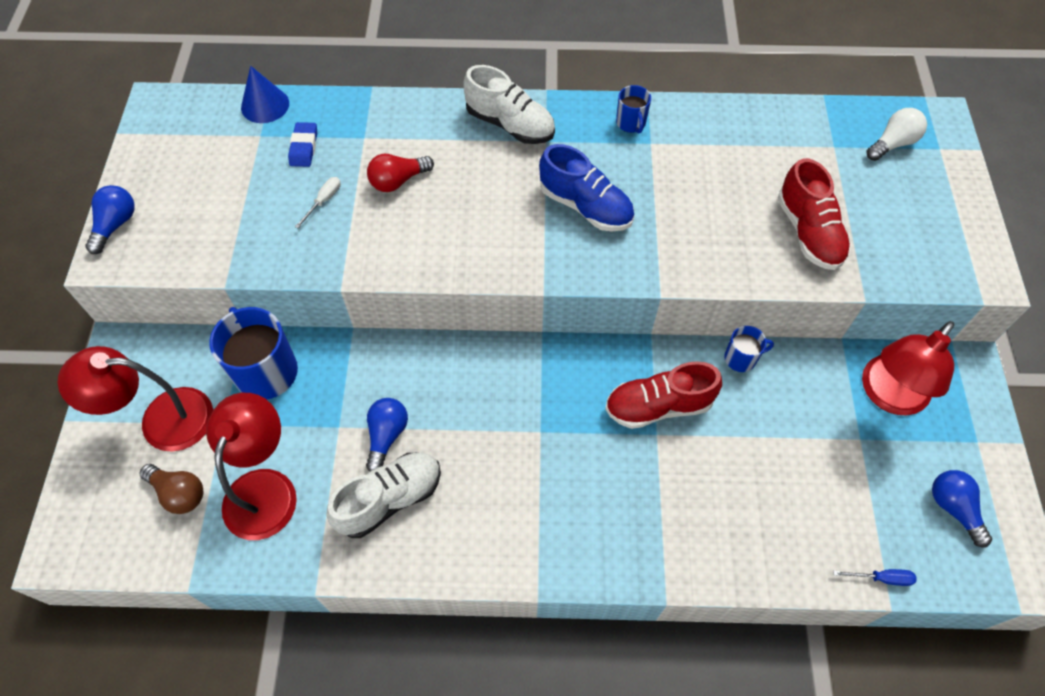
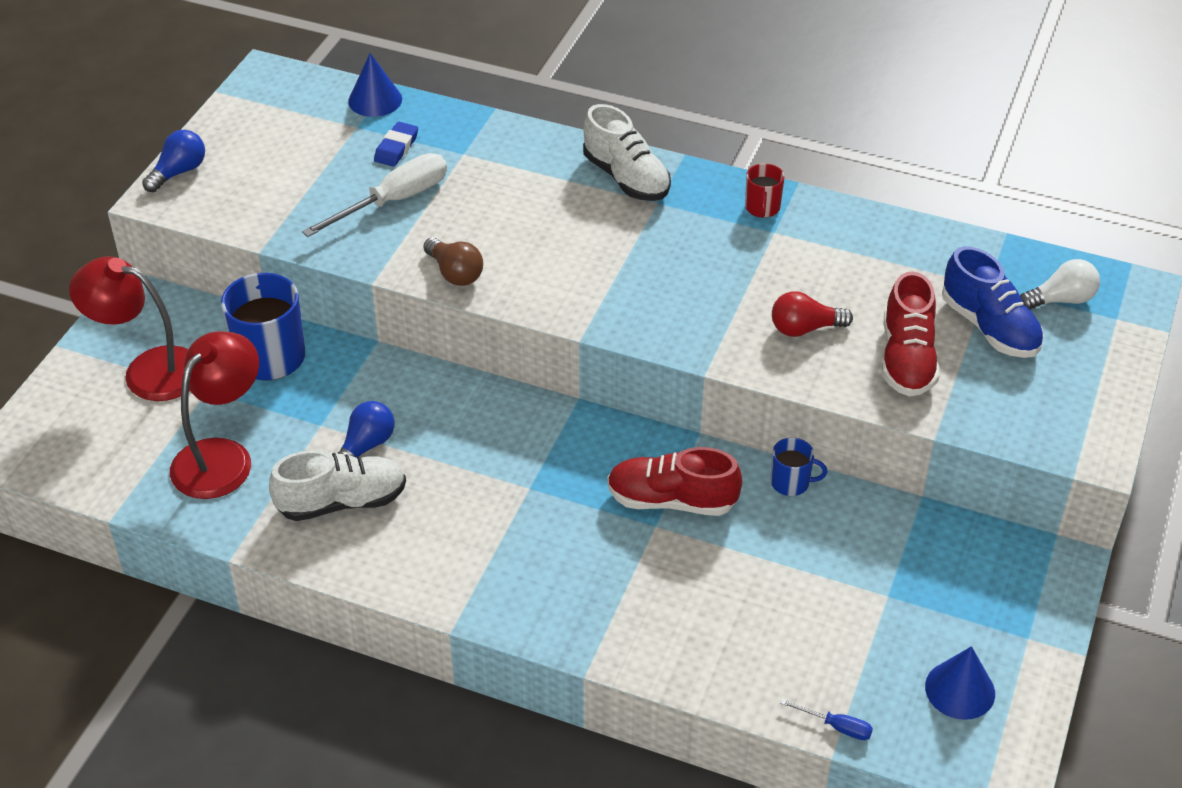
camera: 20 degrees right, 15 degrees down
(179, 493) = (137, 437): brown light bulb -> brown light bulb (455, 273)
(324, 201) = (393, 201): white screwdriver -> white screwdriver, size x2.19
(398, 181) = (479, 201): red light bulb -> red light bulb (804, 328)
(585, 206) = (668, 273): blue shoe -> blue shoe (989, 327)
(631, 123) = (762, 208): blue mug -> red mug
(888, 395) = (945, 564): red lamp -> none
(953, 508) = (960, 690): blue light bulb -> blue cone

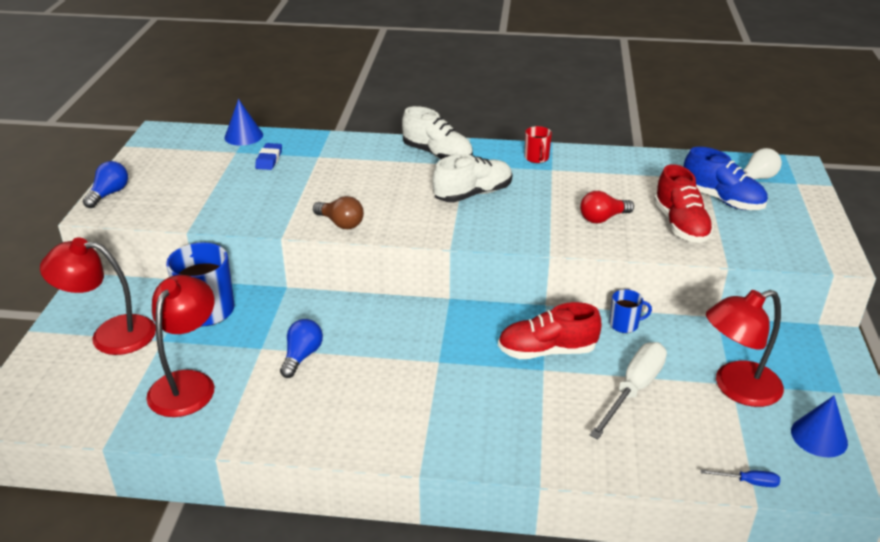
camera: 15 degrees left, 10 degrees down
(342, 502) = (296, 398): white shoe -> white shoe (473, 194)
(393, 201) = (278, 189): white screwdriver -> white screwdriver (633, 390)
(890, 603) = (736, 388): none -> red lamp

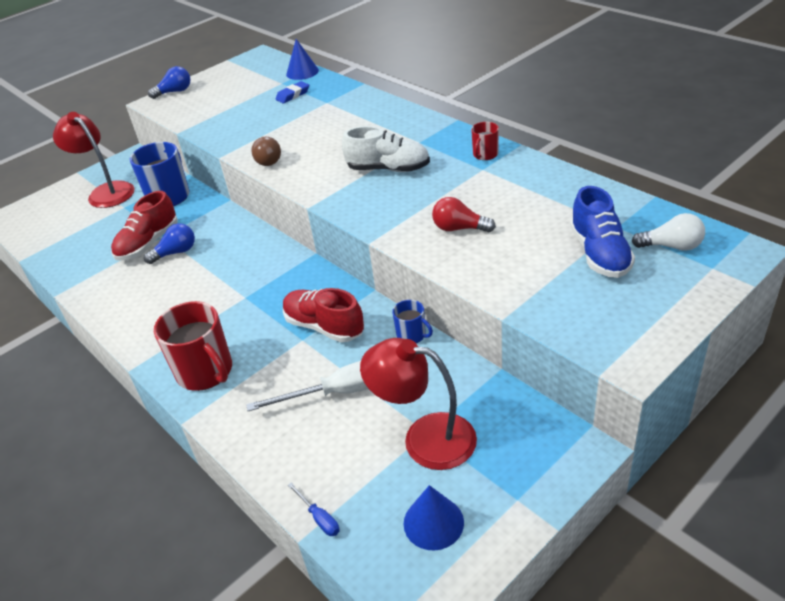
camera: 45 degrees right, 5 degrees up
(188, 383) = (100, 241): red lamp -> none
(437, 154) = (410, 127): white shoe -> none
(497, 437) = (205, 372): none -> red mug
(680, 225) = (519, 262): red shoe -> red shoe (148, 243)

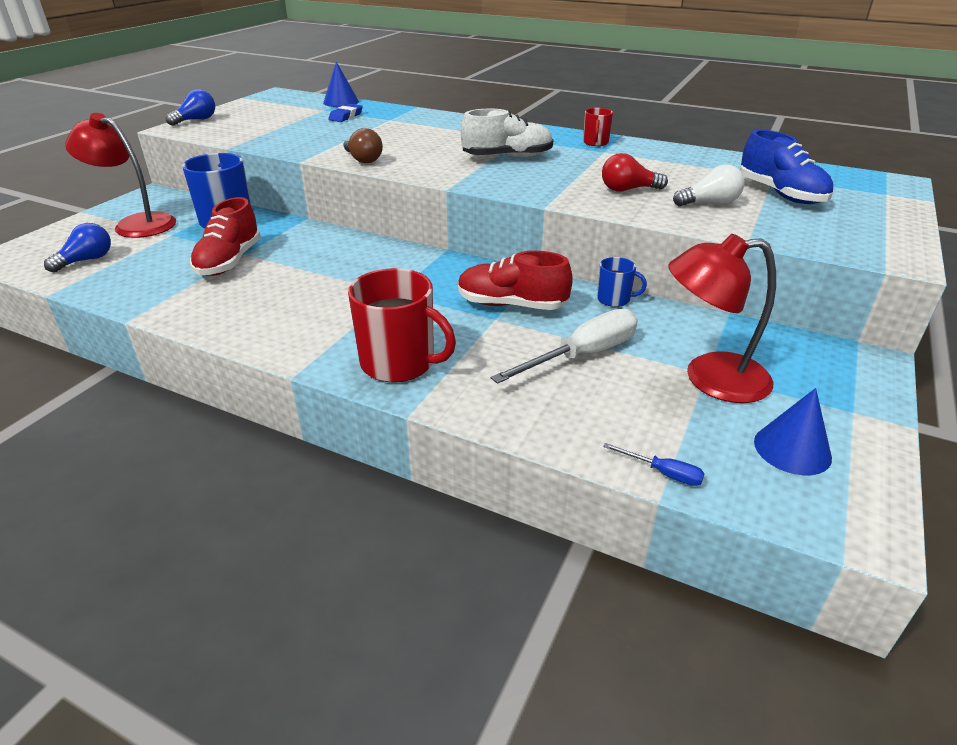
camera: 25 degrees left, 5 degrees down
(176, 252) = (273, 265): blue light bulb -> blue light bulb (86, 260)
(671, 246) = (835, 184): white light bulb -> white light bulb (710, 203)

